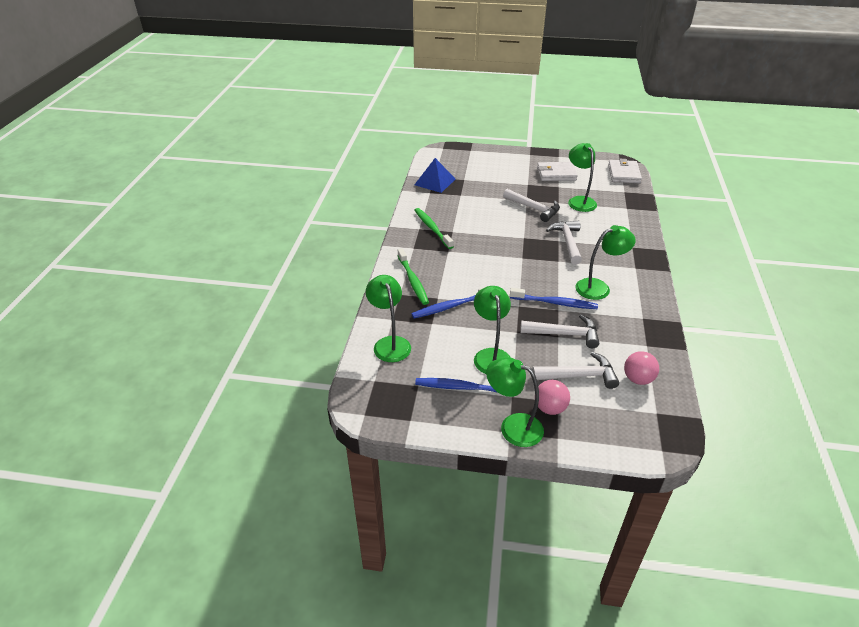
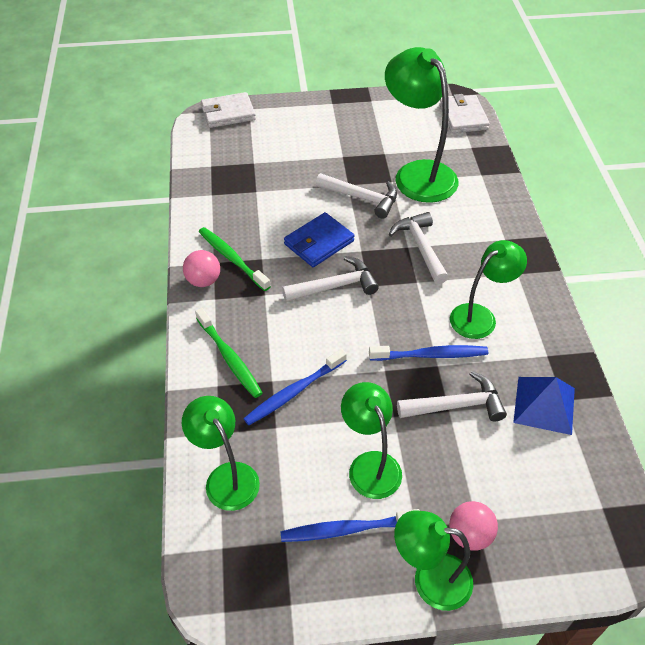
camera: 15 degrees left, 10 degrees up
(435, 182) = (214, 174): blue pyramid -> blue pyramid (544, 405)
(495, 228) = (319, 242): none -> blue wallet
(556, 174) = (376, 132): white wallet -> white wallet (228, 113)
(579, 201) = (418, 173): green lamp -> green lamp, size x1.61
(579, 376) = (493, 471): white hammer -> white hammer (335, 286)
(638, 379) = (566, 458): pink ball -> pink ball (203, 281)

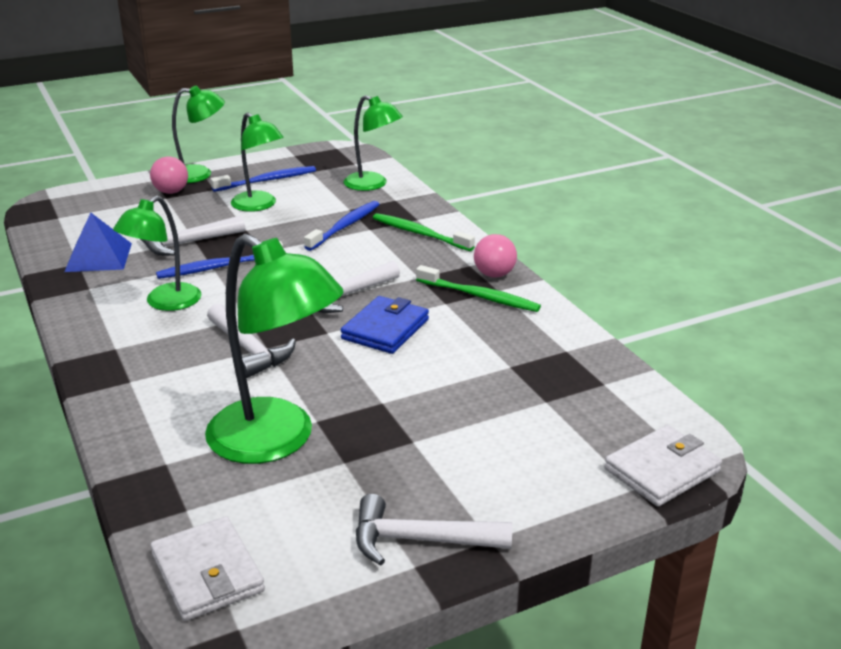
camera: 160 degrees right, 20 degrees down
(362, 198) = (352, 388): white hammer -> white hammer (419, 540)

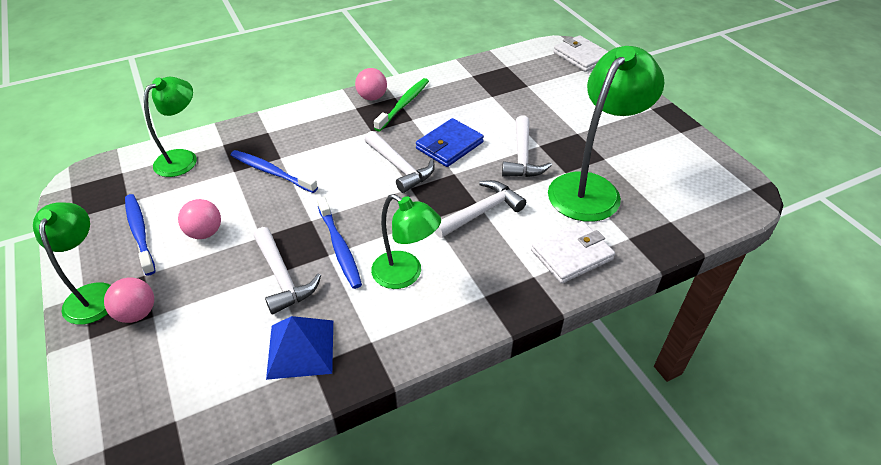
camera: 90 degrees left, 15 degrees up
(207, 573) = (719, 205): white wallet -> white wallet (571, 255)
(259, 205) = (205, 233): green lamp -> pink ball
(385, 329) = (449, 145): blue wallet -> blue wallet turned 75 degrees counterclockwise
(419, 540) = (661, 130): white hammer -> white hammer (522, 157)
(420, 234) = (297, 130): green toothbrush -> none

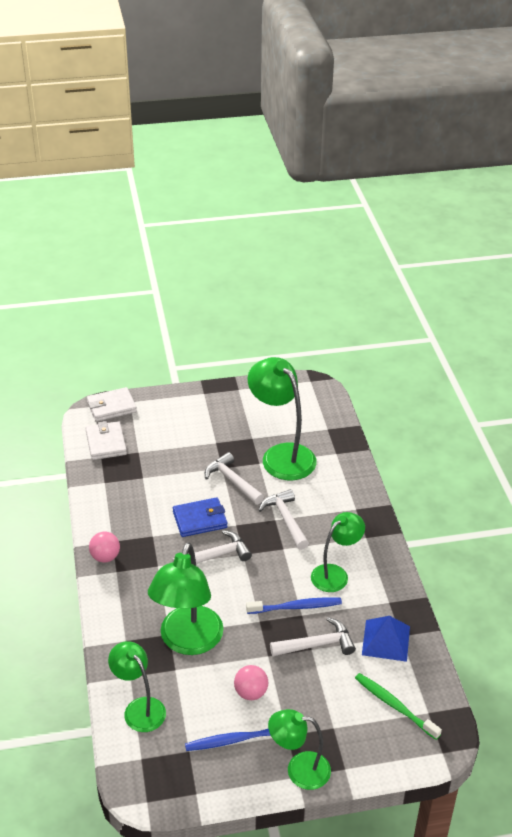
camera: 75 degrees left, 5 degrees down
(137, 313) = (328, 738): pink ball -> none
(272, 172) = (188, 641): blue toothbrush -> green lamp
(403, 105) = (128, 537): green toothbrush -> green toothbrush (395, 706)
(449, 145) = (200, 520): blue wallet -> blue wallet turned 75 degrees counterclockwise
(522, 157) = (232, 481): white hammer -> white hammer turned 150 degrees counterclockwise
(571, 255) = (343, 485): white wallet -> white wallet (106, 443)

